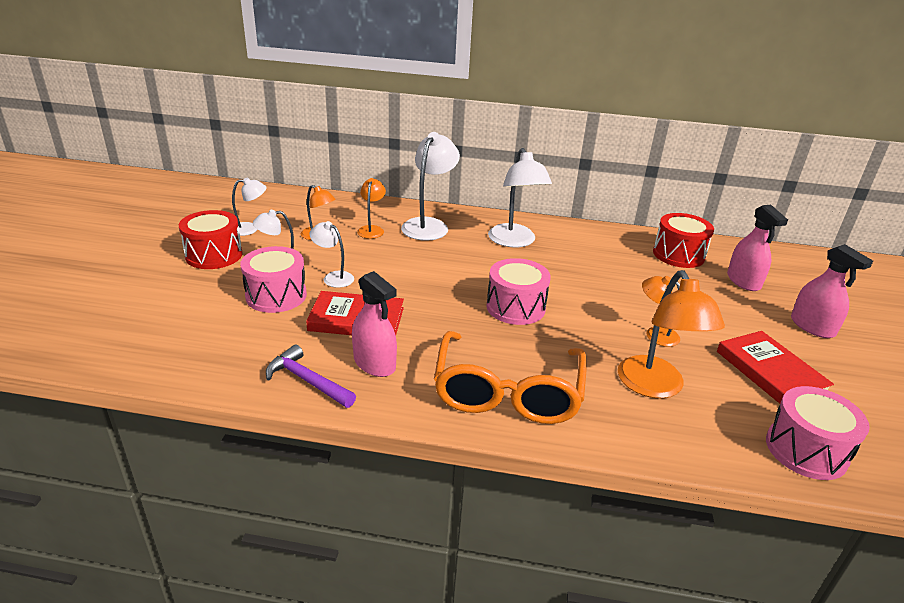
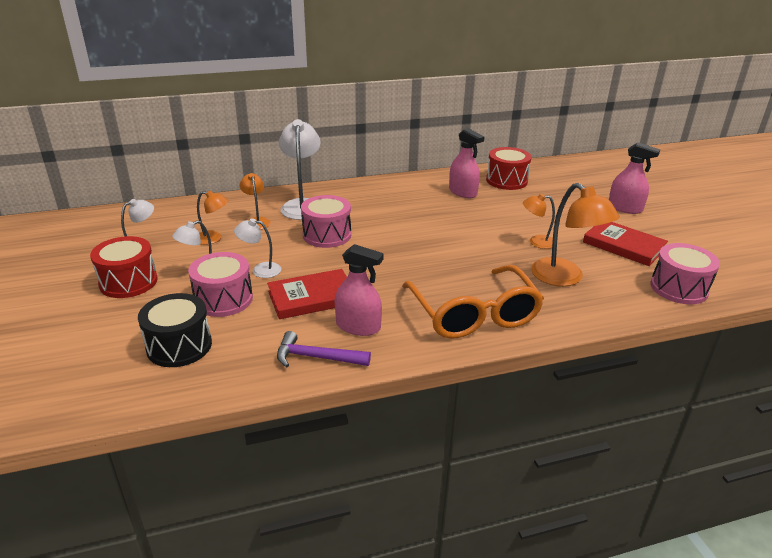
camera: 25 degrees left, 0 degrees up
(201, 327) = (179, 346): none -> black drum
(514, 241) = (383, 201): white lamp -> none
(515, 307) = (427, 251): pink drum -> pink drum (327, 235)
(743, 281) = (562, 188): pink spray bottle -> pink spray bottle (462, 192)

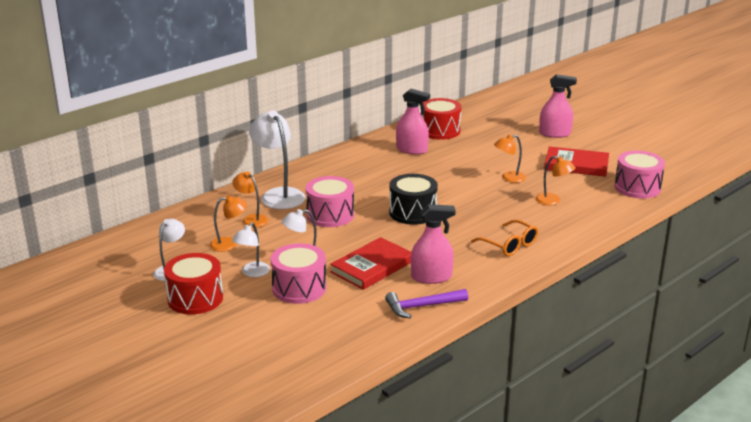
camera: 25 degrees left, 5 degrees down
(179, 346) = (303, 330): black drum -> black drum (412, 212)
(474, 314) = (509, 245): orange glasses -> orange glasses, size x0.54
(565, 278) = (553, 201): orange lamp -> orange lamp, size x0.56

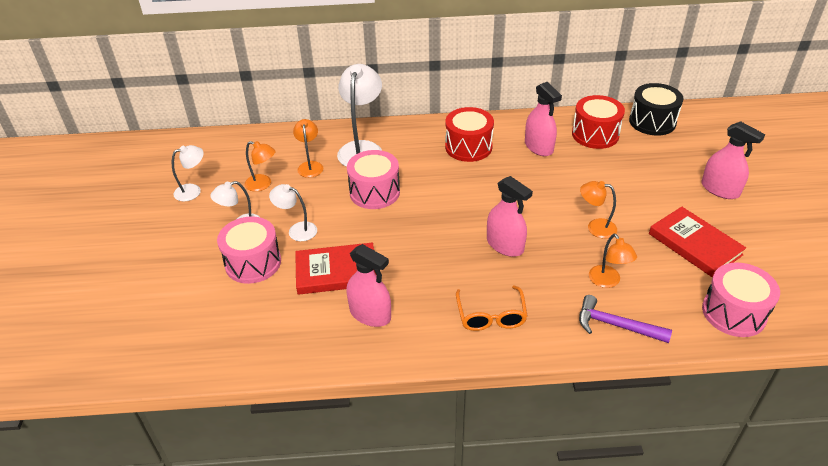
camera: 40 degrees right, 15 degrees up
(195, 298) = (173, 230): red drum -> red drum (468, 147)
(412, 212) = (448, 225): black drum -> black drum (652, 122)
(422, 306) = (320, 345): purple hammer -> purple hammer (616, 325)
(466, 208) = (505, 245): none -> pink spray bottle

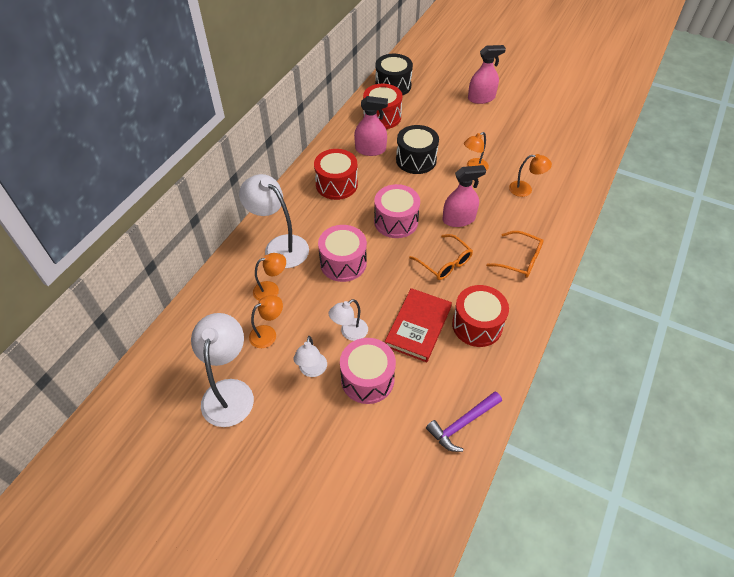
camera: 60 degrees left, 10 degrees up
(193, 190) = (229, 392): white lamp -> white lamp, size x1.79
(310, 166) = (271, 290): orange lamp -> orange lamp turned 135 degrees clockwise
(370, 314) = (477, 325): pink spray bottle -> red drum
(433, 258) = (444, 263): none -> orange glasses
(559, 181) = (416, 160): none -> black drum
(616, 325) = (563, 206): purple hammer -> purple hammer (462, 424)
(695, 244) = (519, 136): red book -> none
(733, 313) = (582, 154): pink drum -> pink drum (396, 221)

